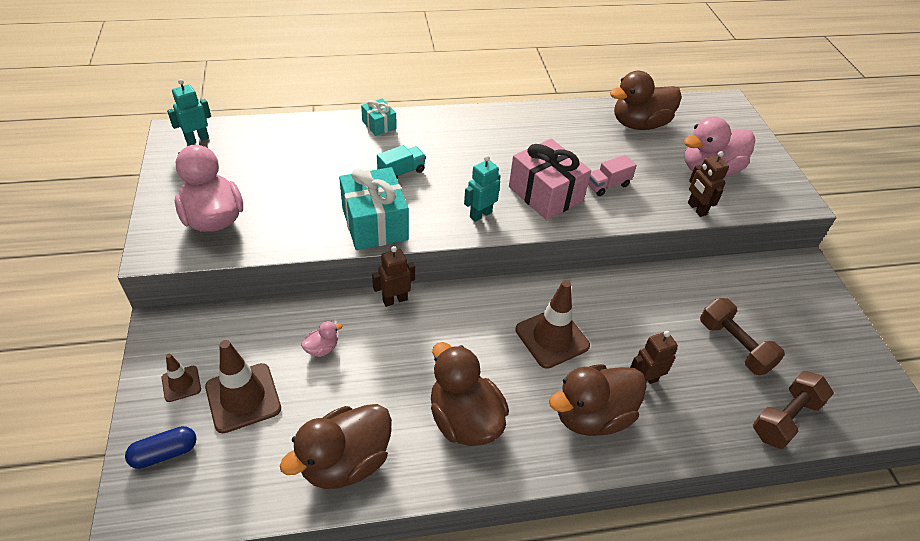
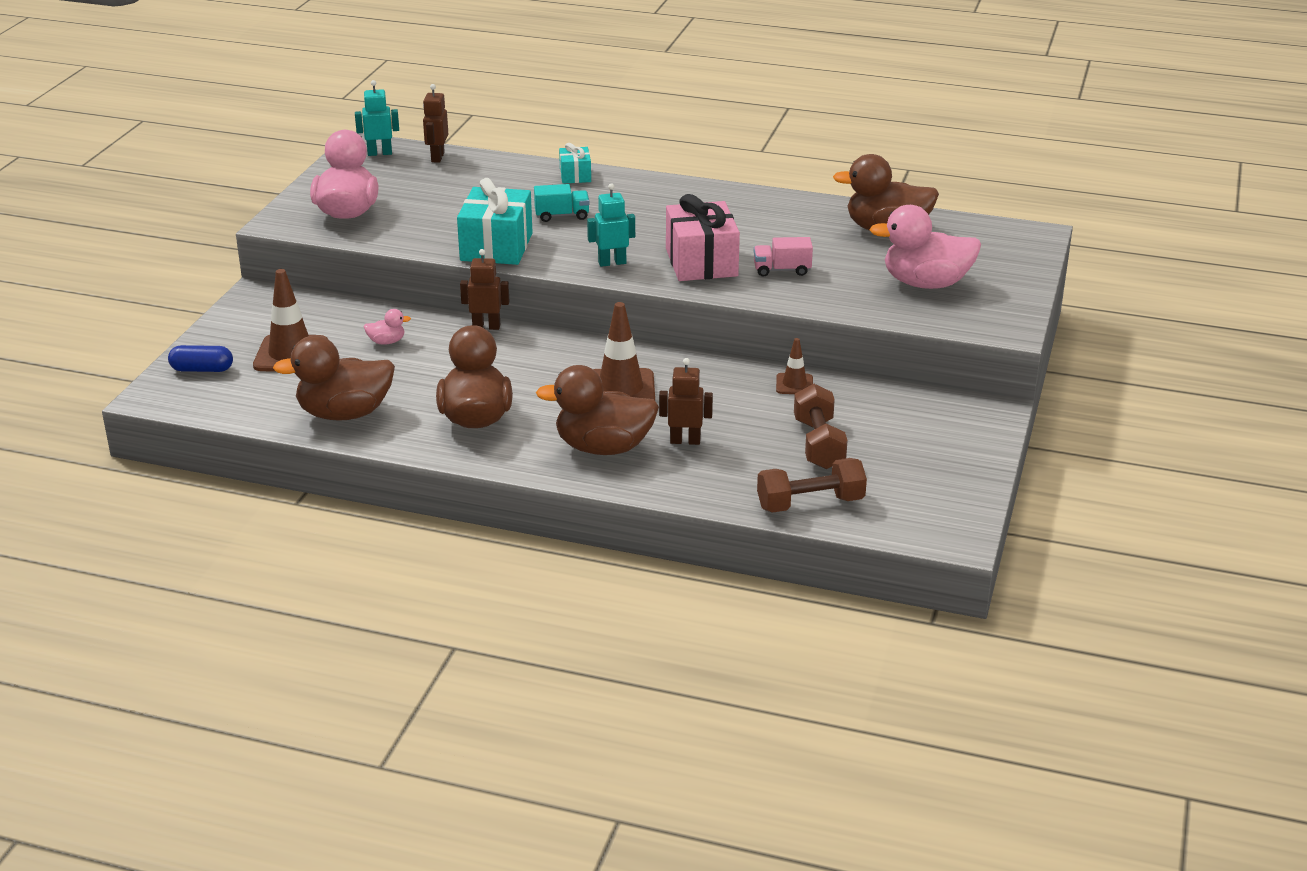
camera: 30 degrees right, 15 degrees down
(181, 384) = (246, 333): brown traffic cone -> brown traffic cone (794, 384)
(696, 209) = (866, 309): brown robot -> brown robot (437, 157)

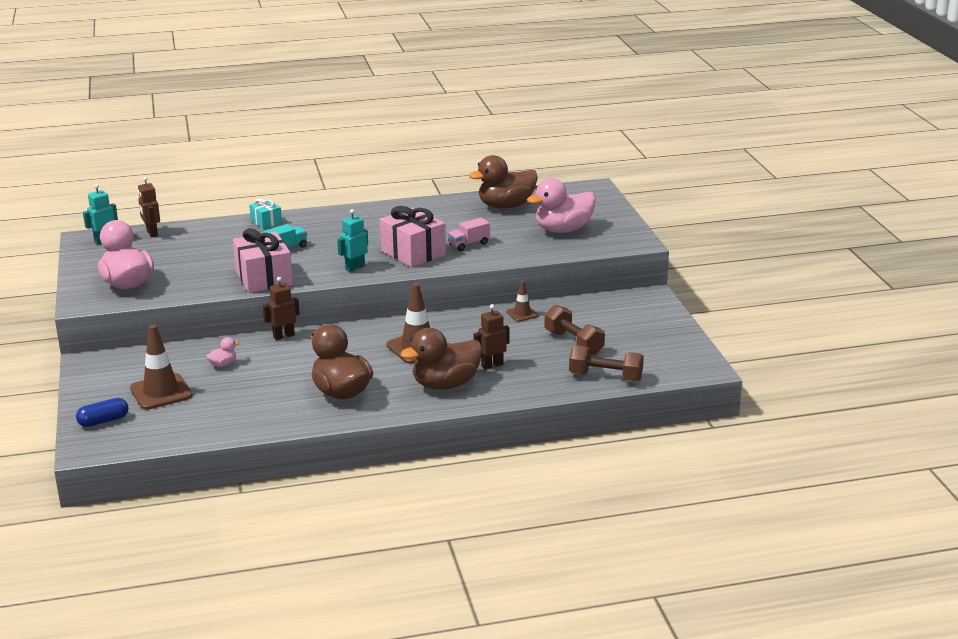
camera: 30 degrees left, 5 degrees down
(345, 413) = (245, 417): brown duck -> none
(496, 247) = (264, 278): turquoise gift -> pink gift
(810, 504) = (605, 377): brown dumbbell -> brown dumbbell turned 60 degrees clockwise

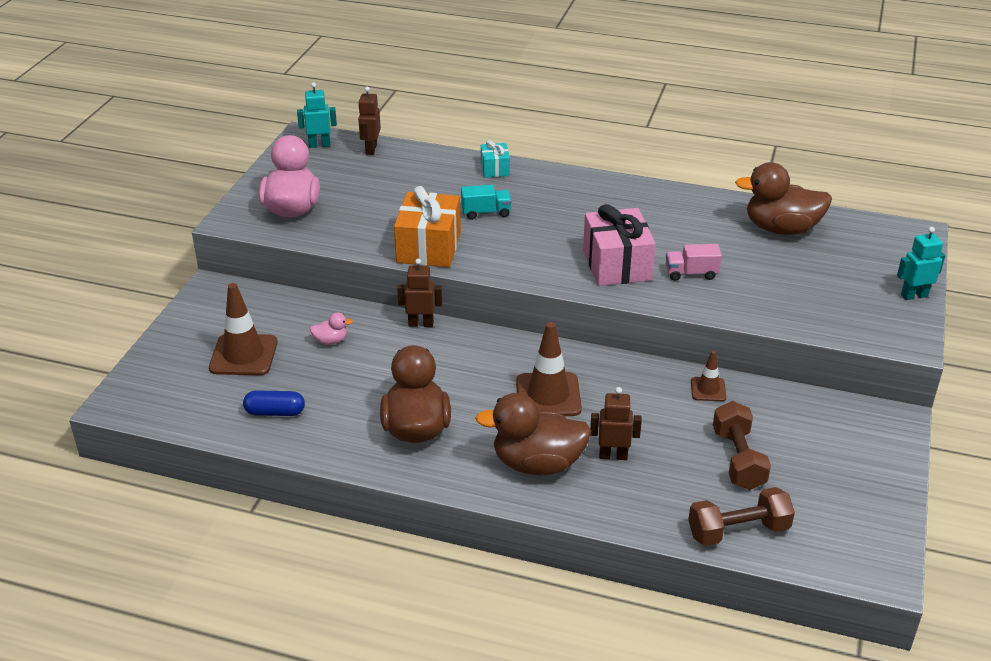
camera: 30 degrees right, 10 degrees up
(103, 421) = (162, 372): blue capsule -> blue capsule (275, 412)
(264, 278) = (429, 247): pink gift -> orange gift
(355, 268) = (535, 265): turquoise robot -> turquoise robot (914, 295)
(563, 230) = (825, 288): pink duck -> none
(605, 377) = (738, 531): brown dumbbell -> brown dumbbell turned 60 degrees counterclockwise

